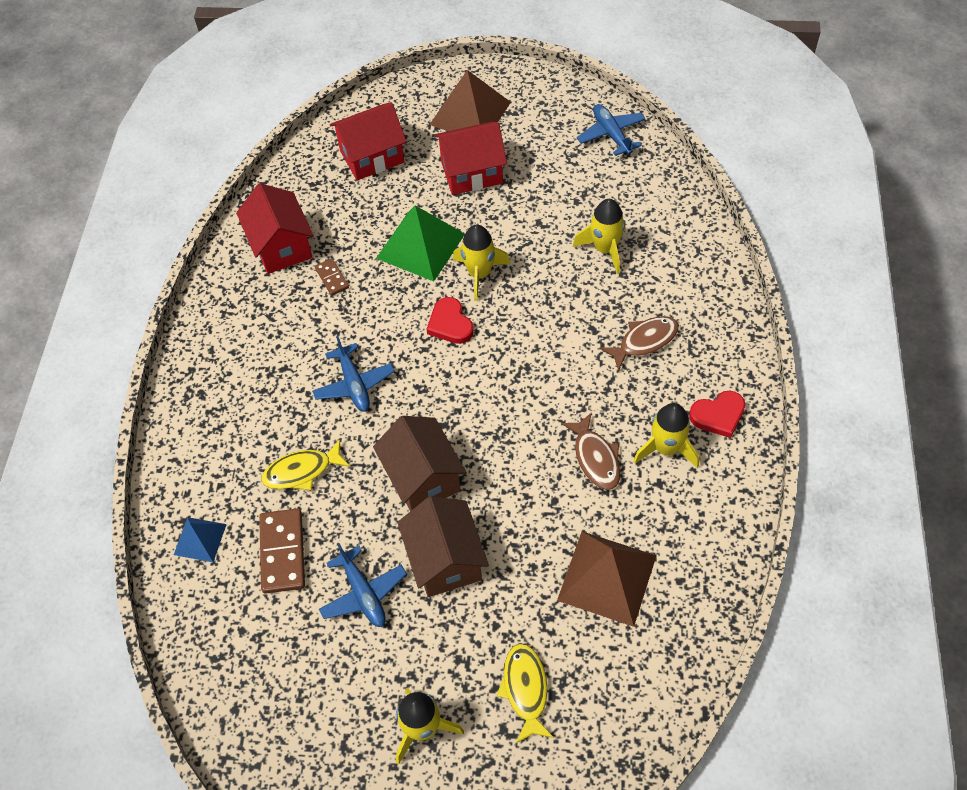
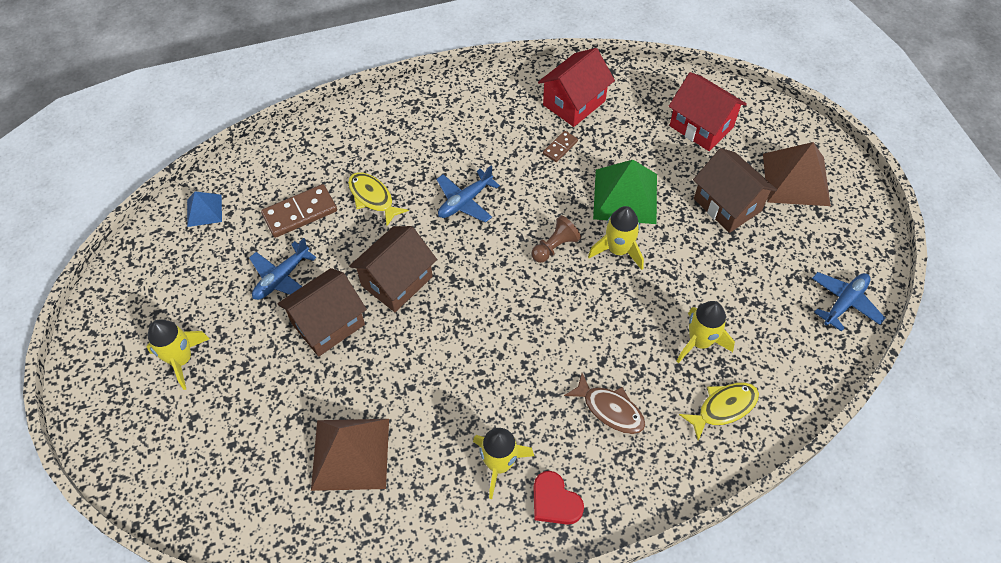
camera: 65 degrees right, 0 degrees up
(200, 539) = (294, 159): blue pyramid -> blue pyramid (204, 210)
(450, 324) = (555, 247): red heart -> brown pawn
(471, 172) = (727, 205): red house -> brown house
(525, 689) = (231, 422): yellow fish -> yellow fish (723, 408)
(595, 458) = (465, 406): brown fish -> none

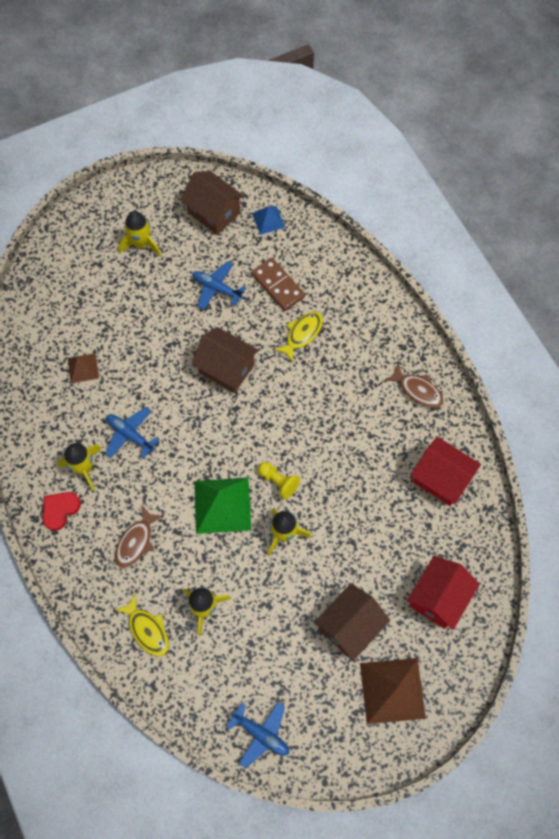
camera: 80 degrees right, 10 degrees up
(328, 324) = (182, 329): brown house -> brown house (214, 213)
(350, 453) = (83, 368): brown pyramid -> brown pyramid, size x0.55
(465, 201) = (311, 404): blue plane -> blue plane (130, 435)
(470, 105) = (417, 390): none -> brown fish
(555, 247) = (278, 482): brown pawn -> yellow pawn
(560, 147) = (385, 473): brown domino -> none
(625, 196) = (342, 534): green pyramid -> green pyramid (222, 505)

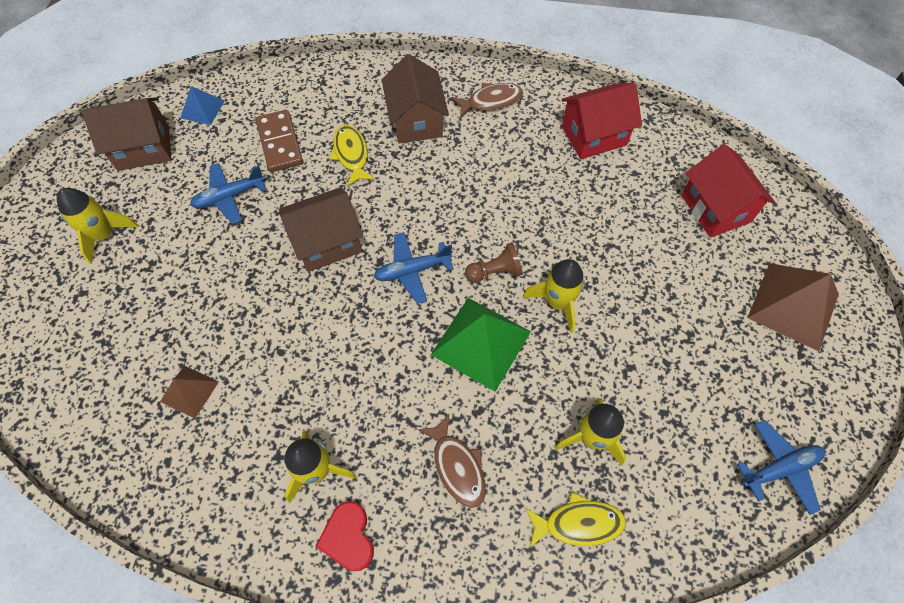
camera: 55 degrees left, 5 degrees down
(130, 435) = (319, 390): blue plane -> blue plane (412, 270)
(278, 285) = (280, 143): brown domino -> brown domino turned 75 degrees clockwise
(278, 482) = (495, 272): yellow pawn -> brown pawn
(349, 626) = (700, 302): brown house -> brown house (416, 121)

